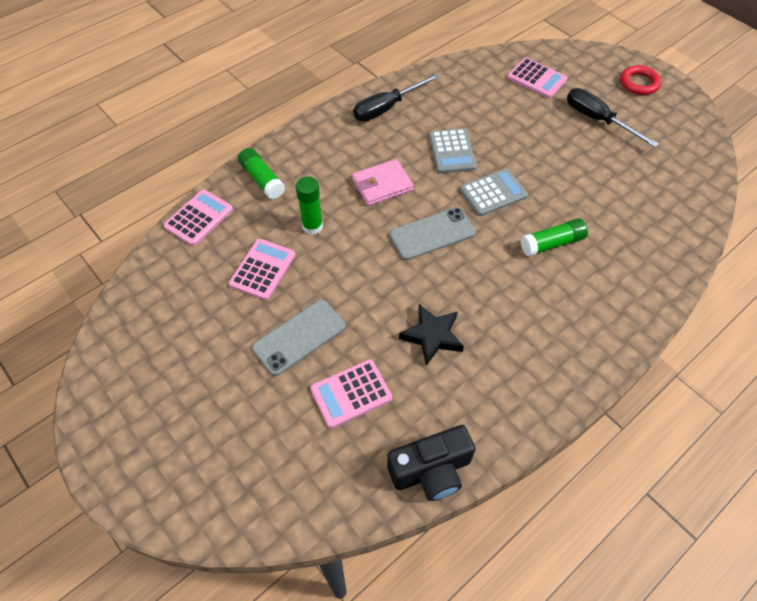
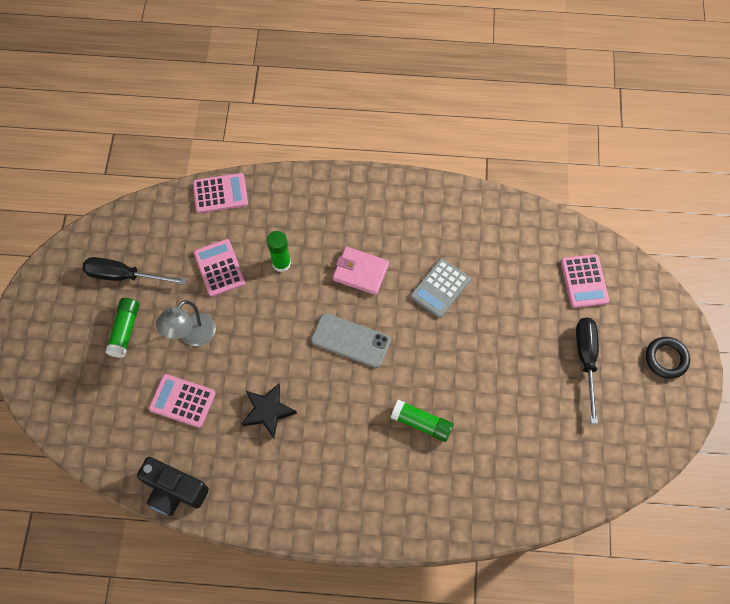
camera: 45 degrees right, 10 degrees up
(262, 180) = (288, 197): green glue stick -> green glue stick (125, 330)
(262, 269) = (219, 268): pink calculator -> pink calculator turned 90 degrees counterclockwise
(299, 337) = (192, 336): grey phone -> grey lamp
(387, 108) = (436, 209): black screwdriver -> black screwdriver (124, 276)
(493, 193) = (429, 348): grey calculator -> none
(639, 83) = (666, 358): red ring -> black ring

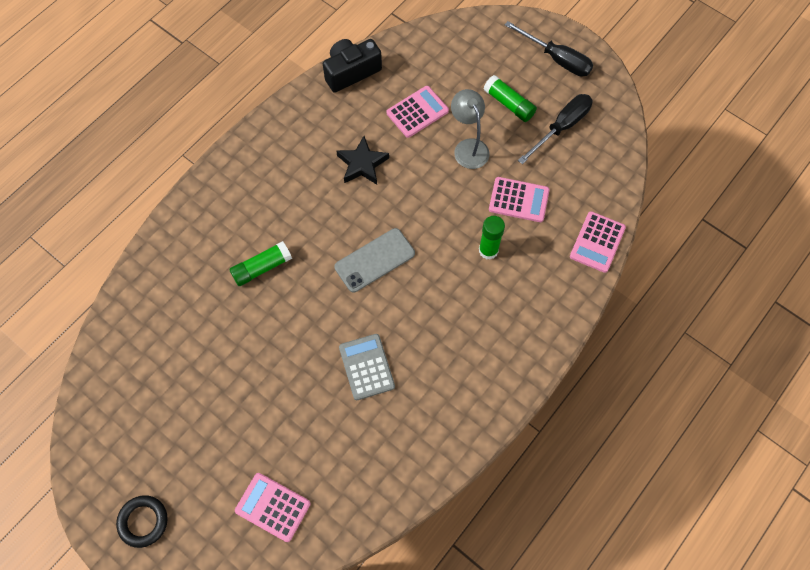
camera: 125 degrees right, 0 degrees up
(360, 272) = (432, 309): pink wallet -> none
(586, 360) = (202, 445): black screwdriver -> black screwdriver (556, 59)

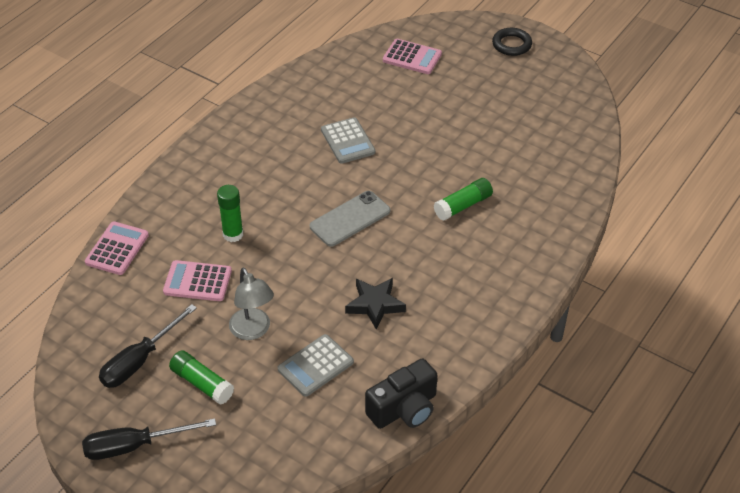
camera: 175 degrees right, 20 degrees down
(417, 112) = (315, 366): pink calculator -> grey calculator
(556, 59) = (134, 446): black screwdriver -> black screwdriver turned 45 degrees counterclockwise

